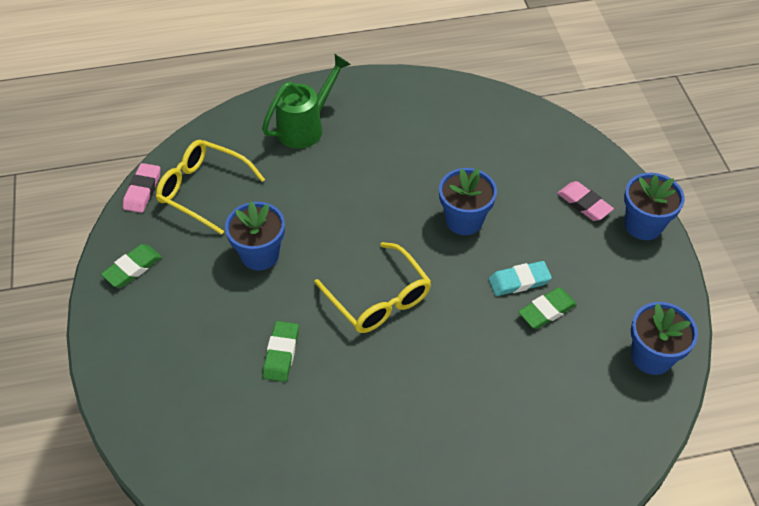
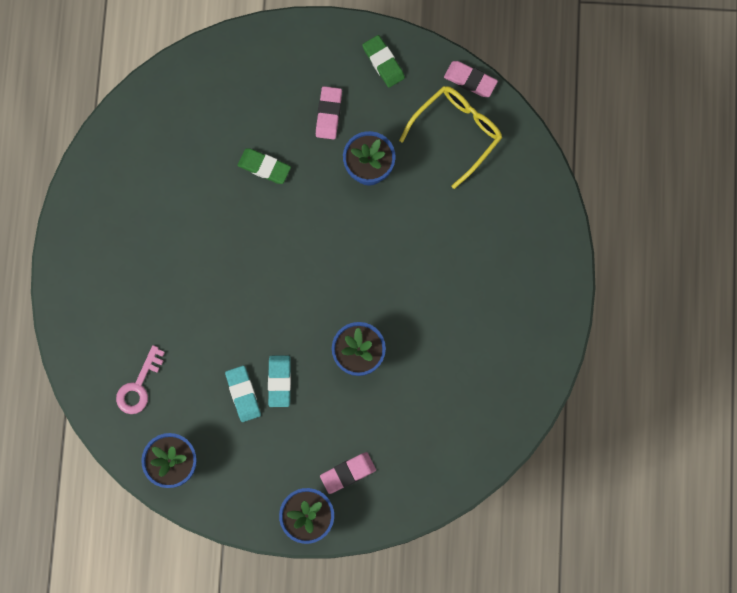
camera: 105 degrees right, 25 degrees up
(203, 305) = (328, 114): none -> pink eraser
(306, 127) = (513, 240): green watering can -> none
(379, 299) = (295, 257): yellow glasses -> none
(547, 311) = (243, 394): green eraser -> turquoise eraser
(583, 417) = (138, 386): none -> pink key

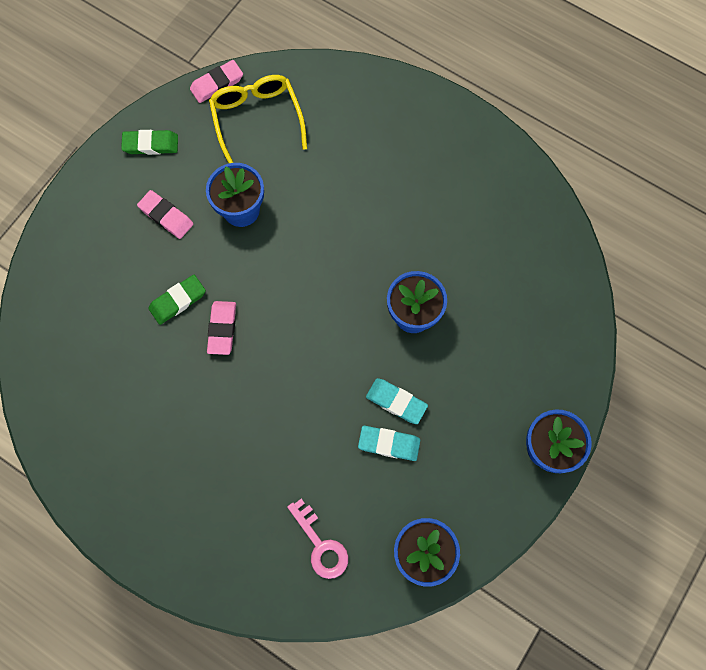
camera: 60 degrees left, 5 degrees down
(348, 473) = (522, 387): pink eraser -> pink eraser (222, 329)

